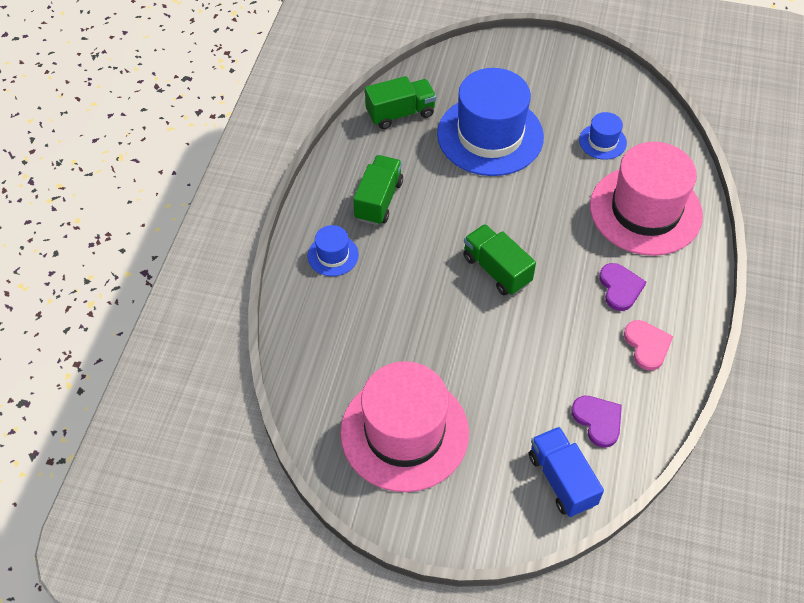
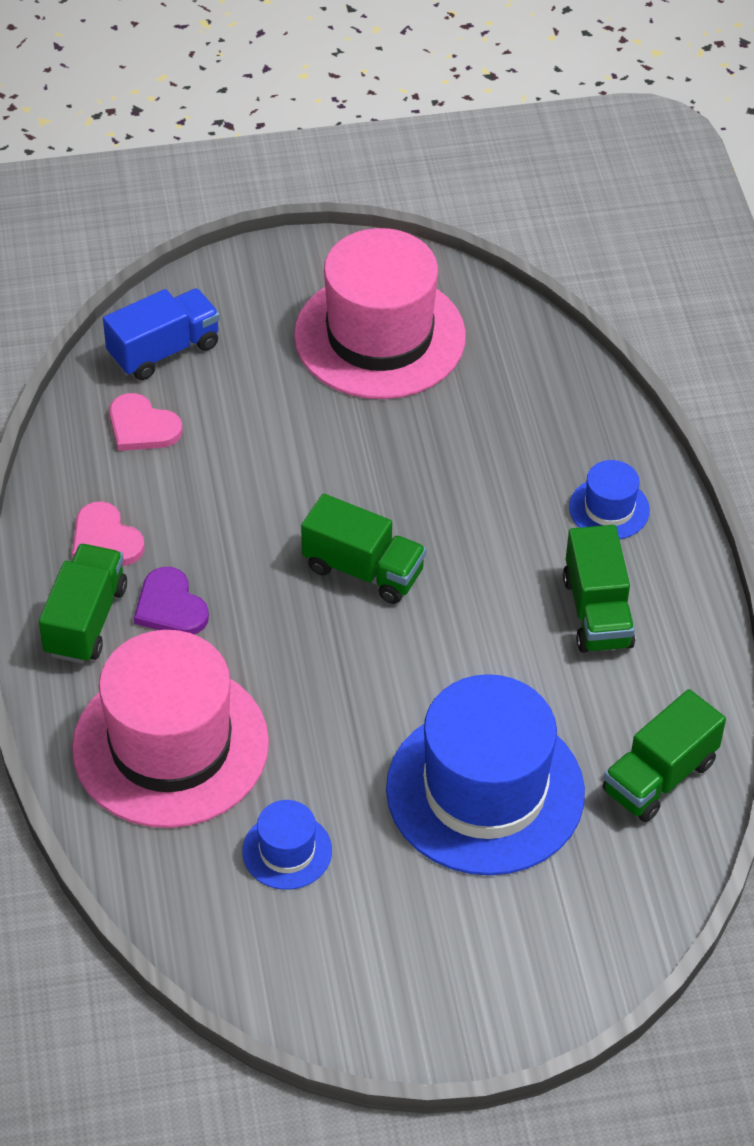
camera: 155 degrees right, 5 degrees down
(561, 480) = (164, 350): blue truck -> blue truck turned 75 degrees counterclockwise
(598, 420) = (142, 427): purple heart -> pink heart
(673, 297) = (86, 620): none -> green truck

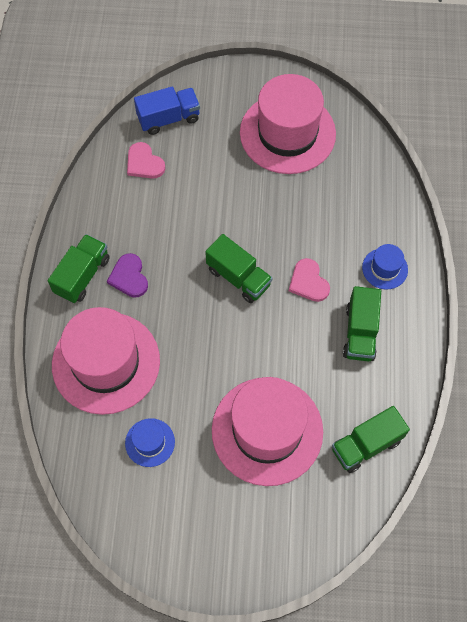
camera: 15 degrees right, 15 degrees up
(105, 539) = (106, 228): pink heart -> pink heart (308, 282)
(485, 791) = (267, 430): blue hat -> pink hat

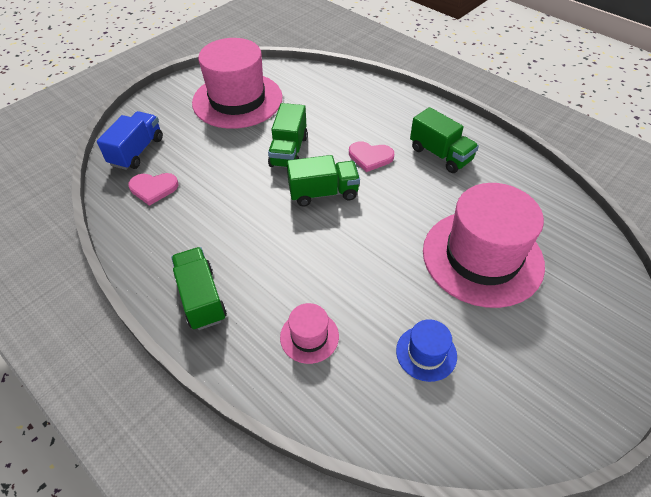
camera: 50 degrees left, 15 degrees down
(106, 362) = (309, 336): pink hat -> pink hat, size x0.44
(129, 277) = (243, 263): purple heart -> none
(366, 445) = (542, 204): green truck -> green truck (289, 151)
(385, 268) = (400, 115): blue hat -> none

